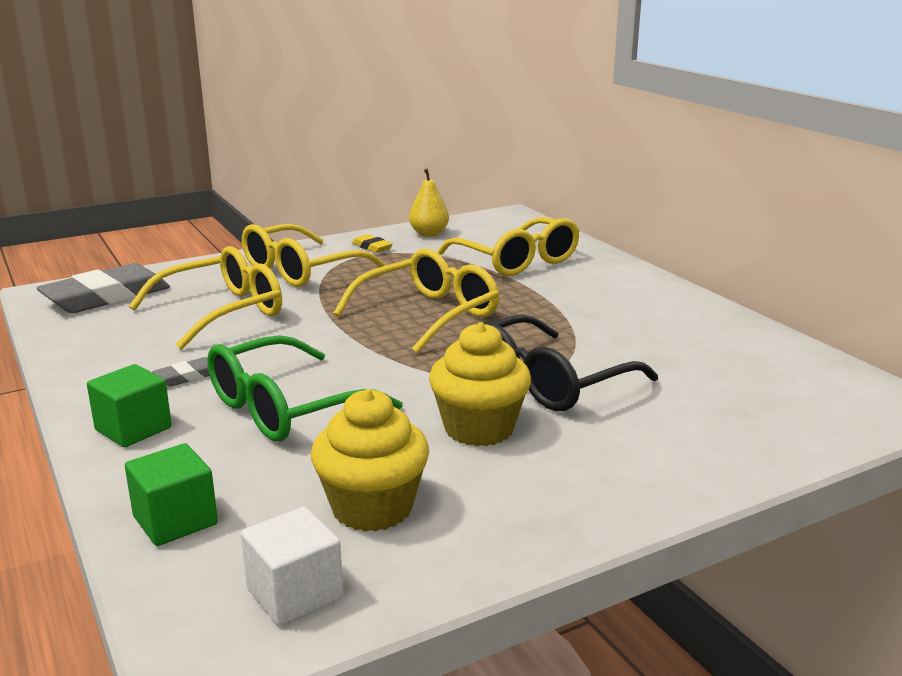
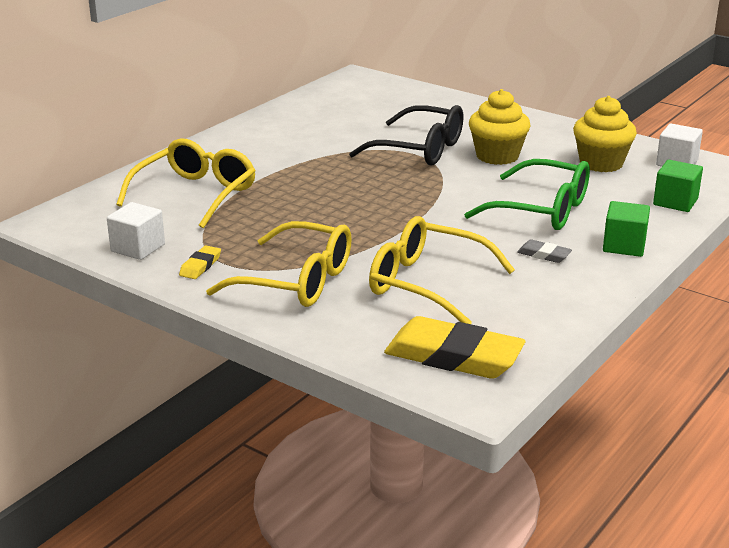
camera: 115 degrees left, 5 degrees up
(106, 297) = (453, 356): grey eraser -> yellow eraser
(427, 315) = (351, 203): yellow glasses -> none
(429, 234) = (138, 248): yellow pear -> white cube

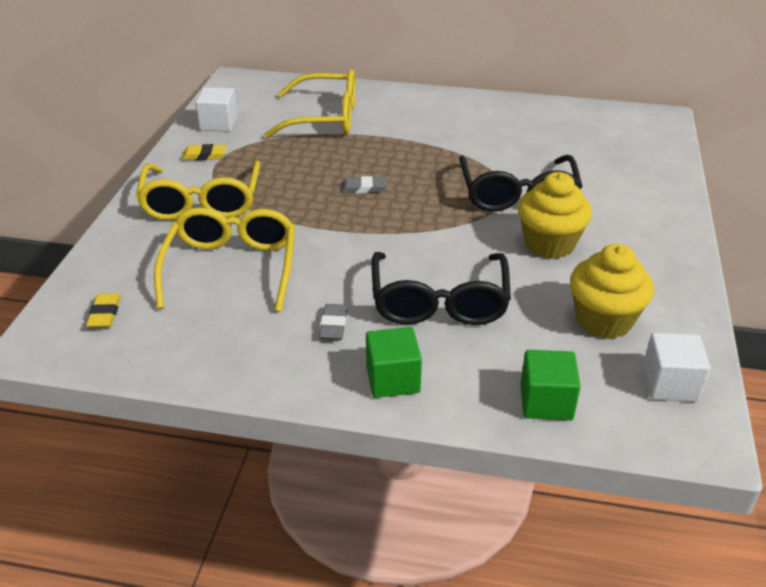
camera: 65 degrees right, 10 degrees up
(348, 203) = (363, 188): none -> grey eraser
(453, 356) = (105, 314): yellow eraser -> yellow eraser, size x0.45
(540, 209) = (439, 301): green glasses -> black glasses

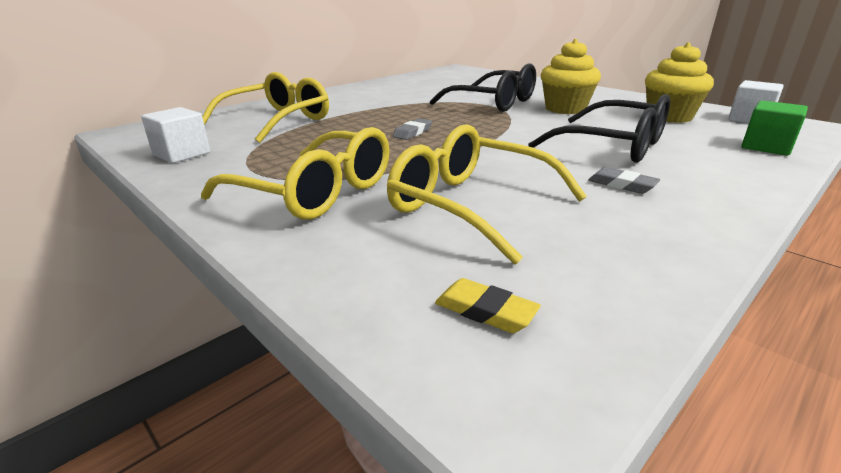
camera: 55 degrees left, 10 degrees down
(204, 155) = (225, 172): yellow eraser -> none
(392, 379) = (723, 182): green cube -> none

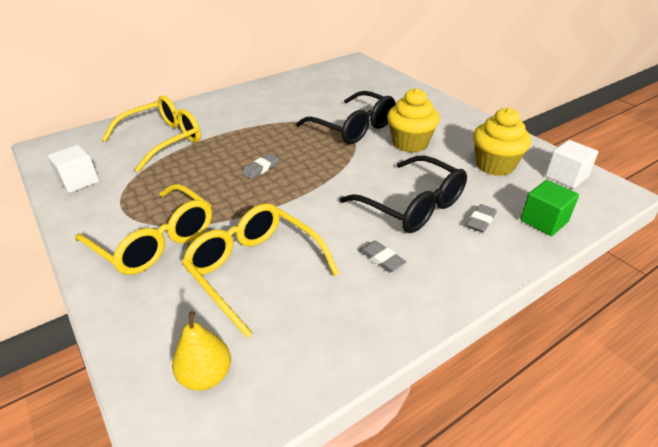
camera: 10 degrees right, 10 degrees up
(485, 311) = (206, 376): yellow eraser -> yellow pear
(700, 151) = (481, 221): none -> grey eraser

